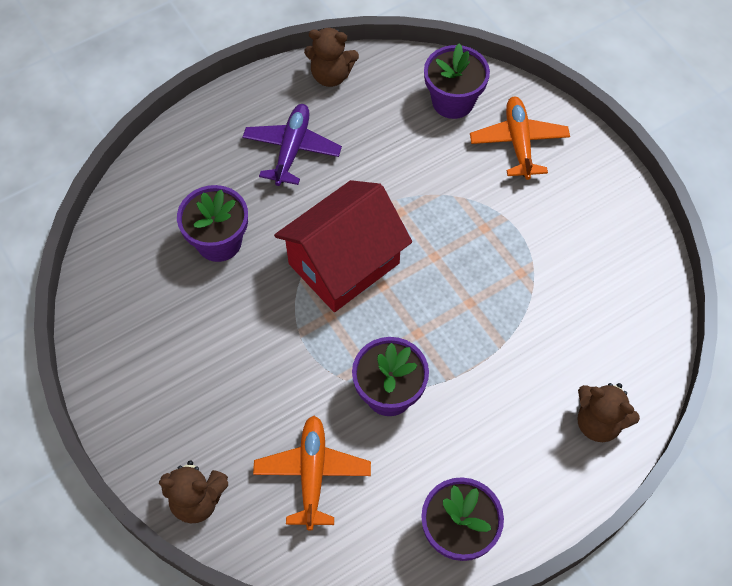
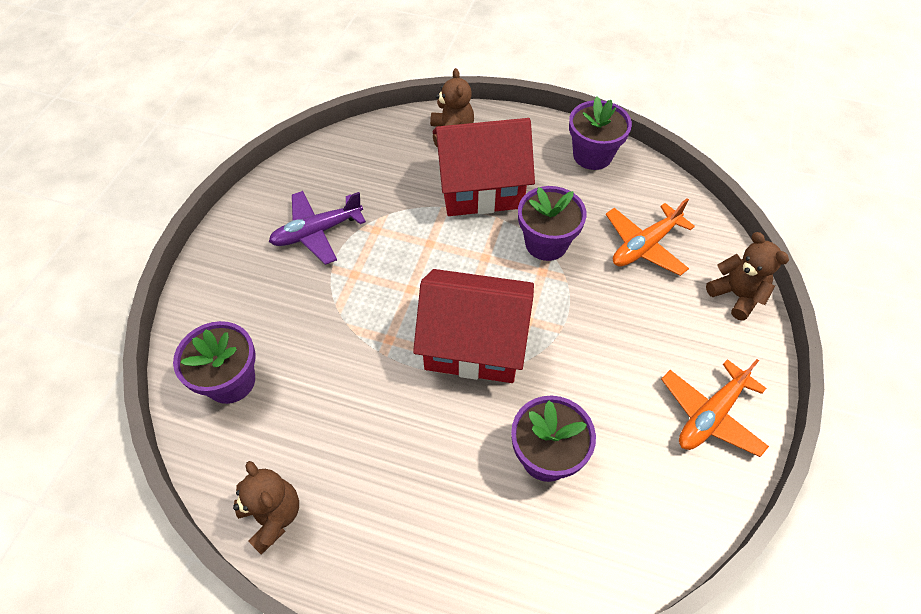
camera: 130 degrees left, 5 degrees down
(292, 149) = (395, 477): purple plane -> purple plane (317, 232)
(499, 391) = (481, 188): none -> red house
(518, 142) = (244, 303): orange plane -> orange plane (710, 415)

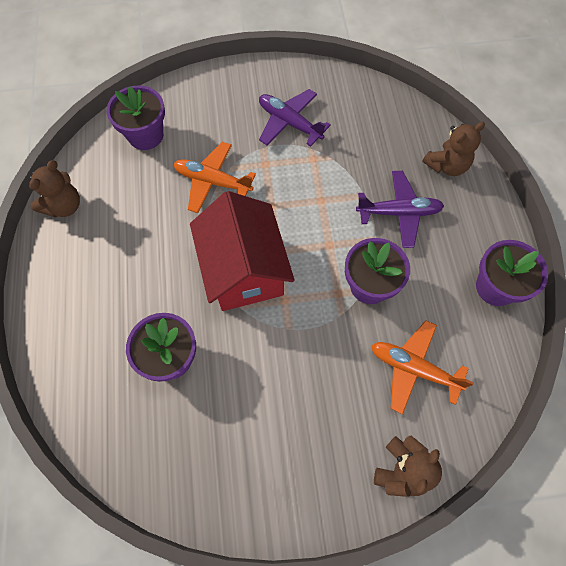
camera: 65 degrees right, 10 degrees up
(481, 188) = (399, 212): red house -> purple plane
(710, 415) = (261, 478): orange plane -> orange plane (213, 182)

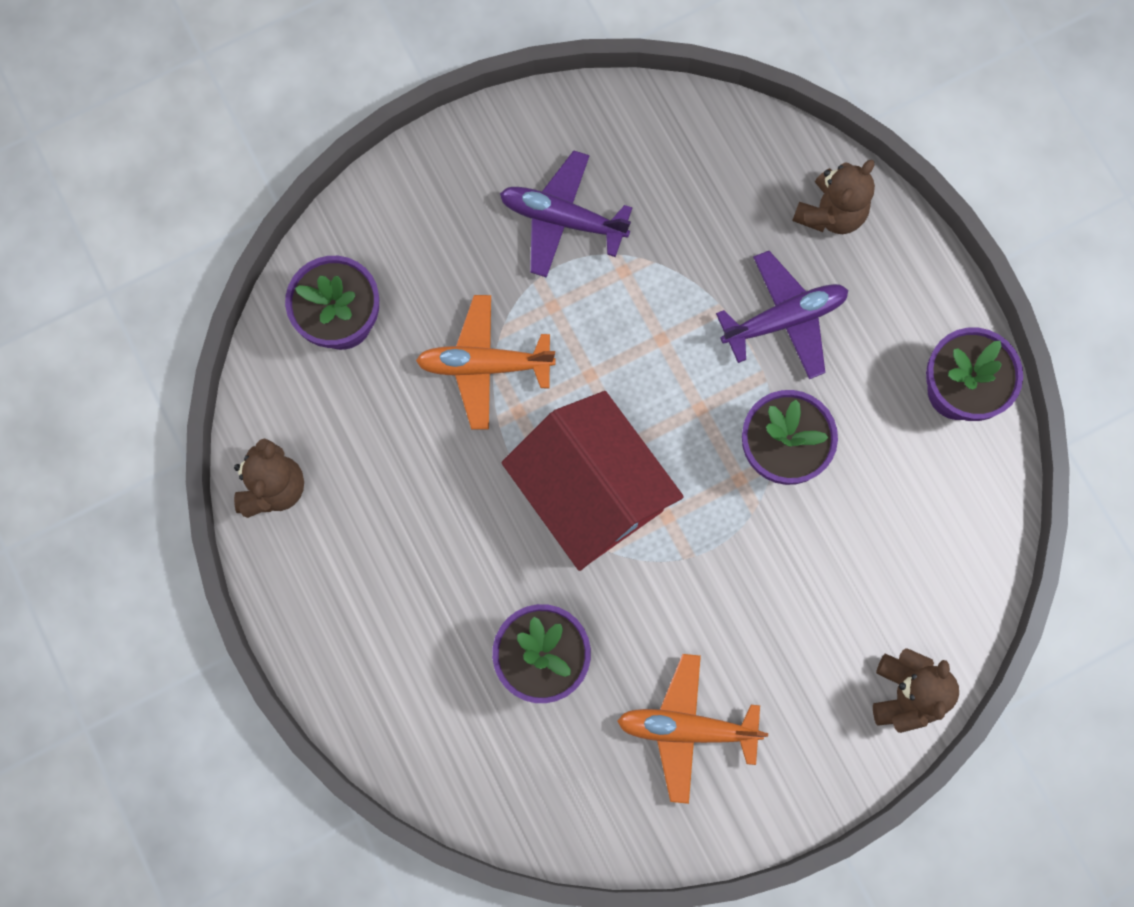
camera: 20 degrees left, 10 degrees up
(413, 368) = (879, 552): orange plane -> orange plane (687, 728)

